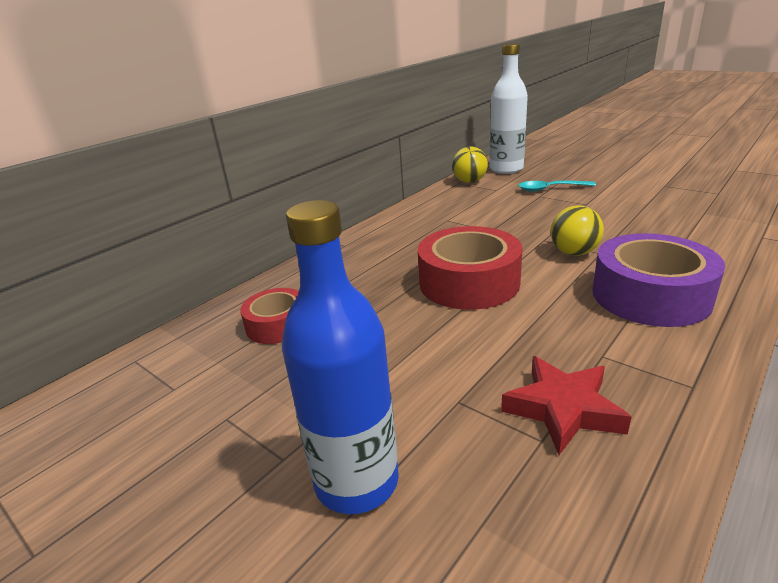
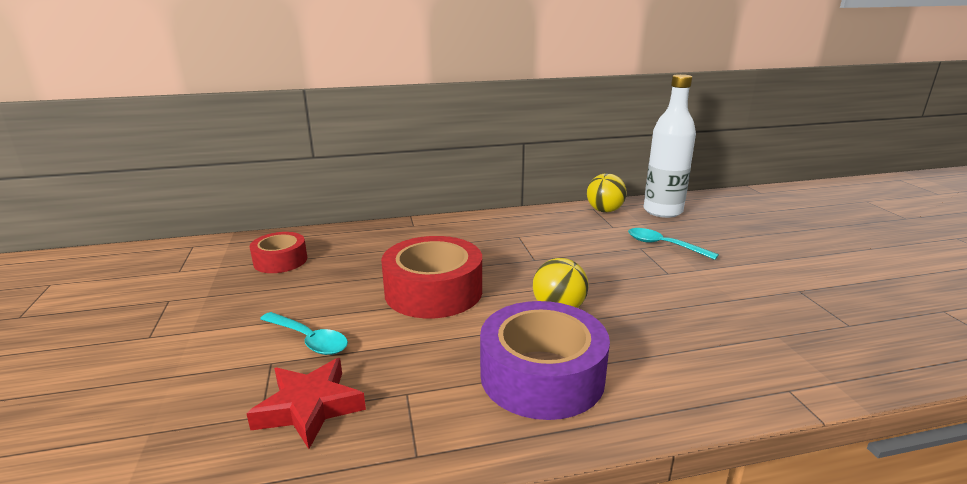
camera: 35 degrees right, 5 degrees down
(356, 481) = (150, 369): blue bottle -> none
(451, 366) = (309, 340): none -> turquoise spoon

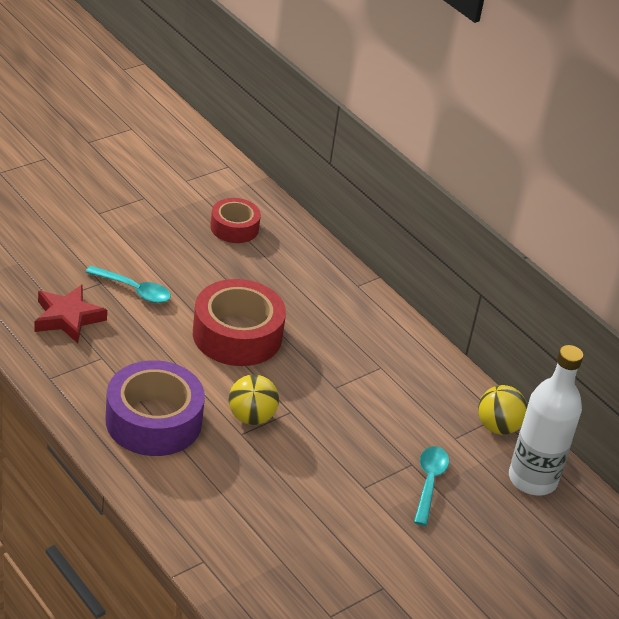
camera: 60 degrees right, 15 degrees up
(309, 340) = (134, 290): turquoise spoon -> turquoise spoon turned 75 degrees counterclockwise

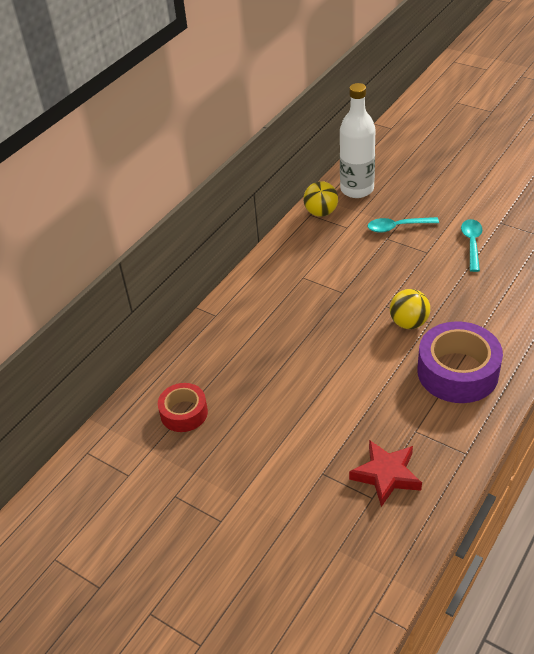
camera: 100 degrees left, 5 degrees up
(134, 290) = (316, 446): turquoise spoon -> turquoise spoon (471, 243)
(237, 335) = (325, 361): red tape -> none

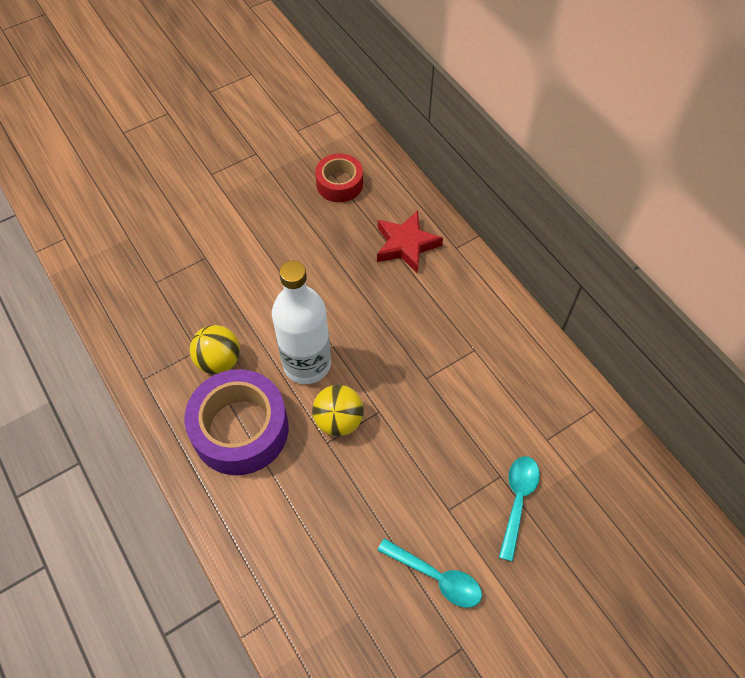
camera: 110 degrees right, 15 degrees up
(321, 212) = (592, 423): yellow ball -> yellow ball (219, 361)
(357, 189) = (627, 492): white bottle -> white bottle (307, 364)
(386, 475) = (168, 303): red star -> red star (406, 245)

